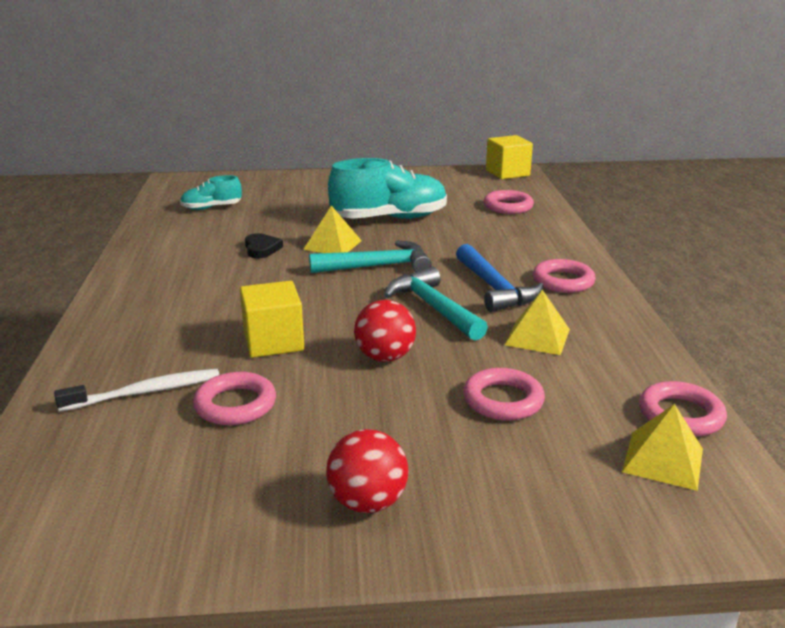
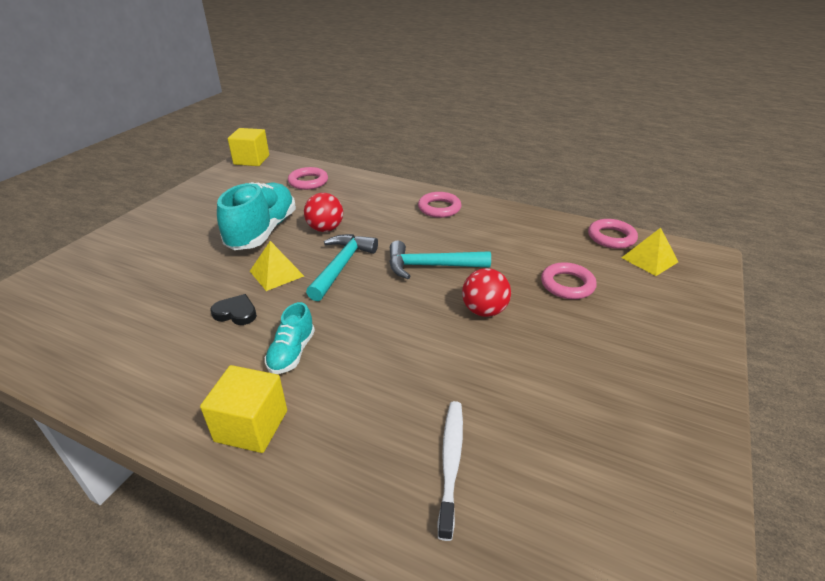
camera: 60 degrees left, 10 degrees up
(211, 208) = (92, 316): turquoise shoe -> turquoise shoe (292, 353)
(235, 404) = (505, 408): pink ring -> none
(273, 342) = (419, 357): yellow cube -> yellow cube (251, 426)
(367, 502) = (657, 378): red ball -> red ball (325, 229)
(494, 288) = (425, 234): blue hammer -> none
(537, 337) = (501, 244): yellow pyramid -> none

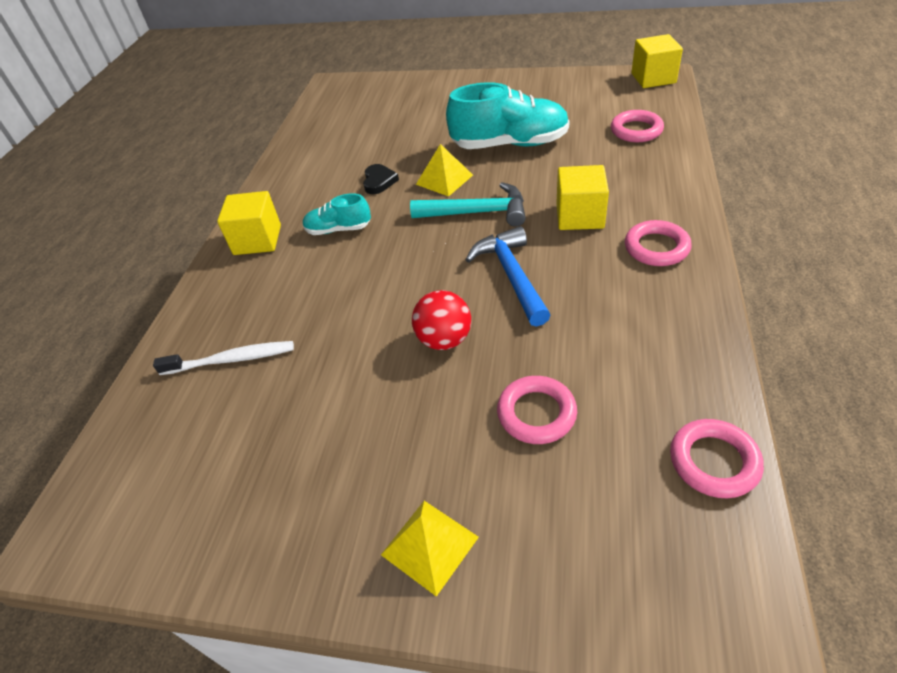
camera: 80 degrees right, 10 degrees up
(325, 229) = (541, 178): red ball -> none
(385, 225) = (579, 216): none -> yellow cube
(431, 266) = (512, 275): turquoise hammer -> blue hammer
(649, 260) = (670, 523): yellow pyramid -> yellow pyramid (429, 546)

